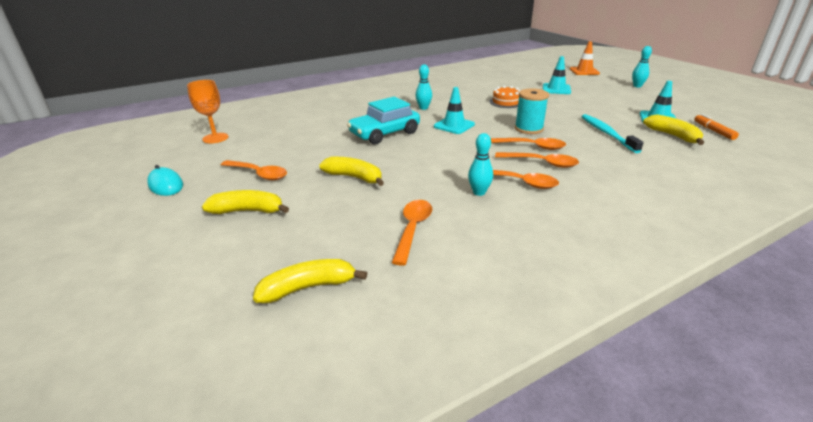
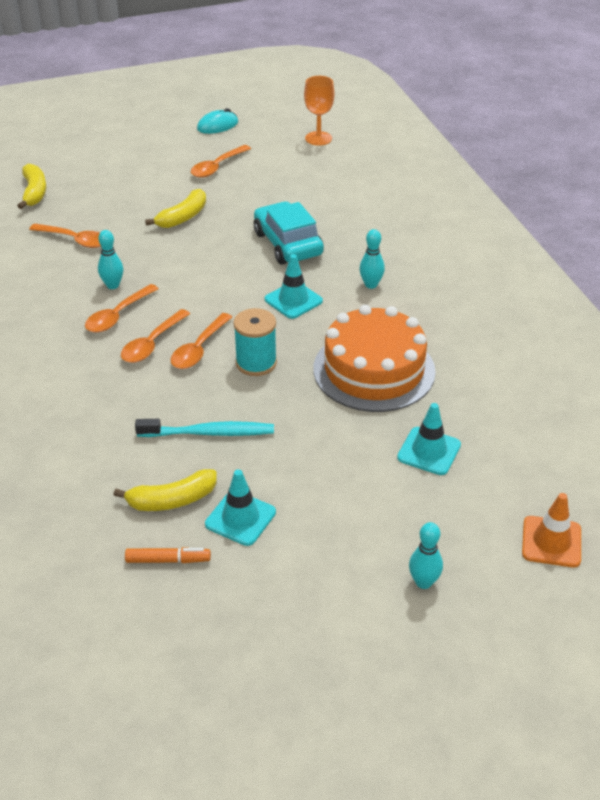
camera: 100 degrees right, 10 degrees up
(248, 211) = (150, 165): yellow banana -> none
(506, 102) = (374, 370): orange cake -> orange cake, size x2.17

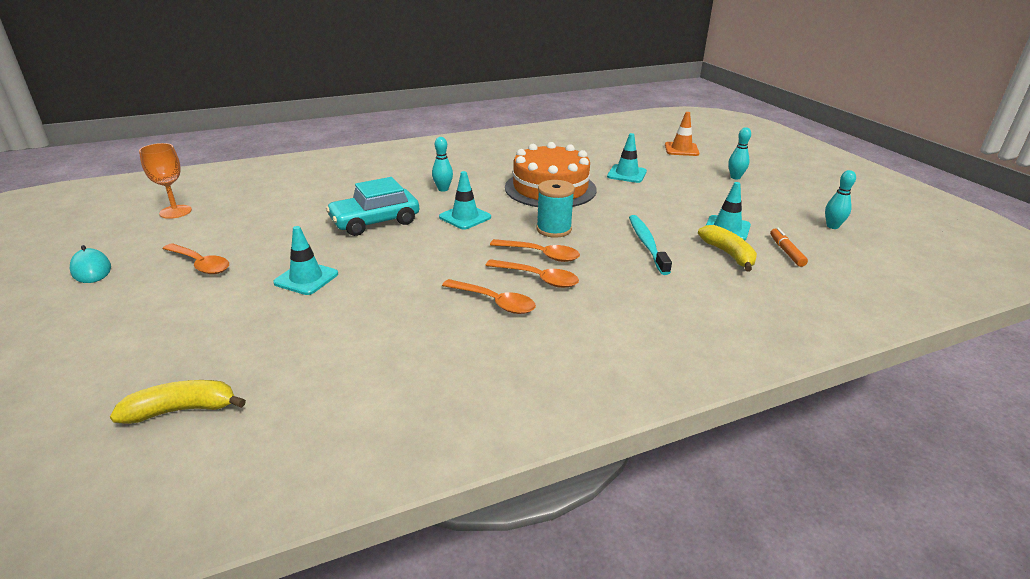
camera: 95 degrees left, 10 degrees down
(75, 240) = (334, 351): orange spoon -> none
(113, 285) = (438, 311): turquoise bowling pin -> turquoise bowling pin (832, 226)
(183, 217) = (306, 278): yellow banana -> turquoise traffic cone

